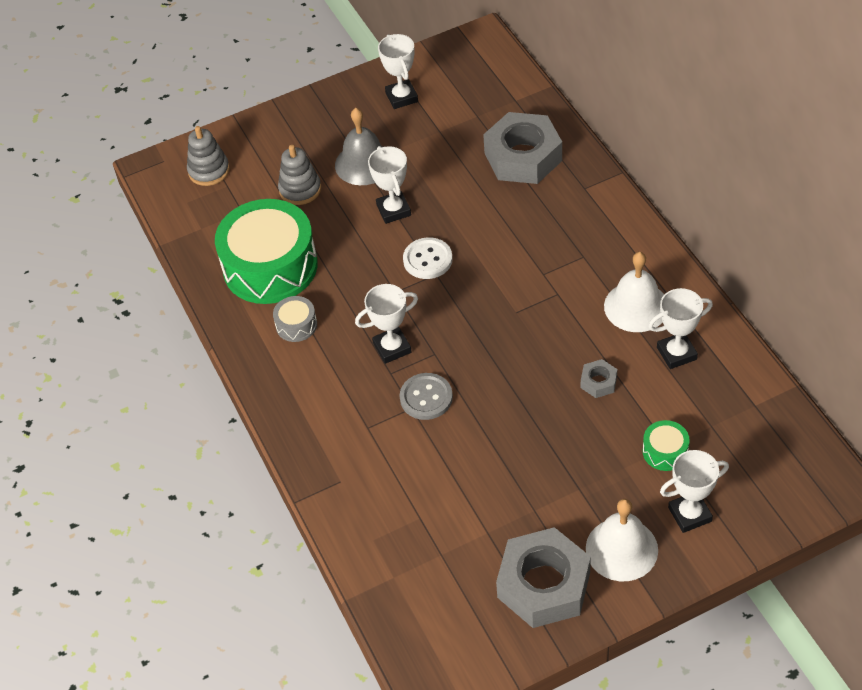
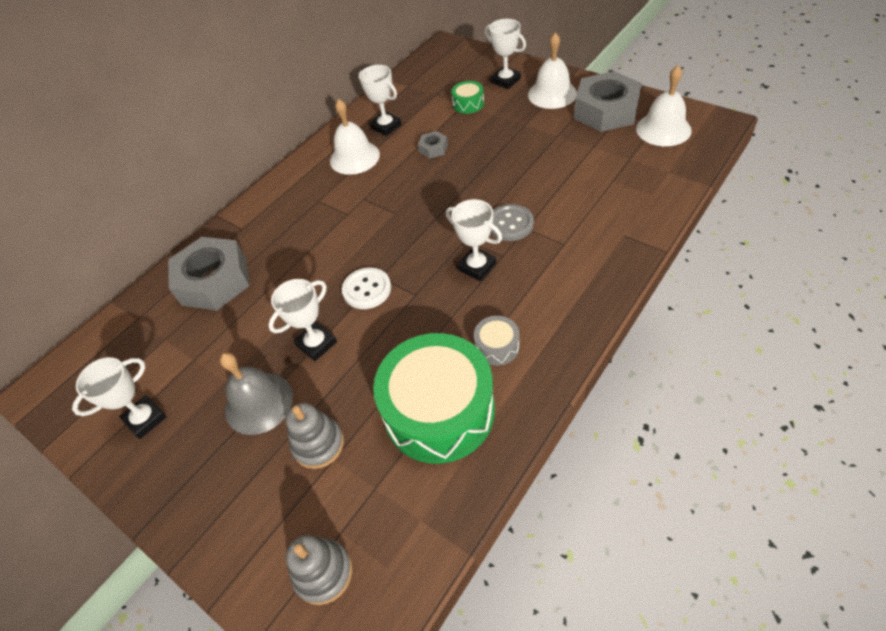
camera: 115 degrees left, 0 degrees up
(464, 621) = (663, 129): none -> white bell

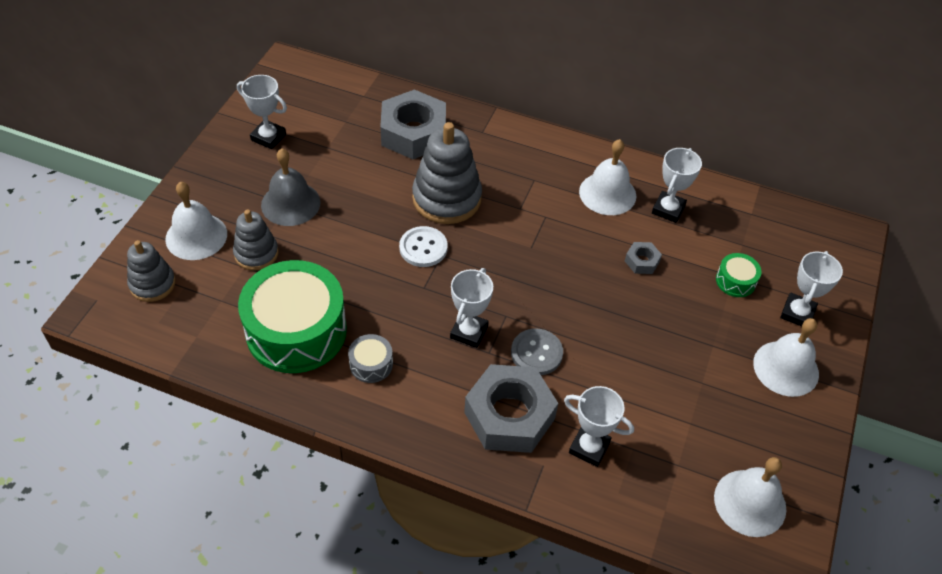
camera: 65 degrees right, 0 degrees up
(265, 512) = (196, 236): none -> white bell
(313, 264) = (447, 198): none -> grey stacking toy
(316, 344) = (355, 226): white trophy -> white trophy (589, 447)
(605, 111) = (768, 432): grey nut -> grey nut (509, 415)

